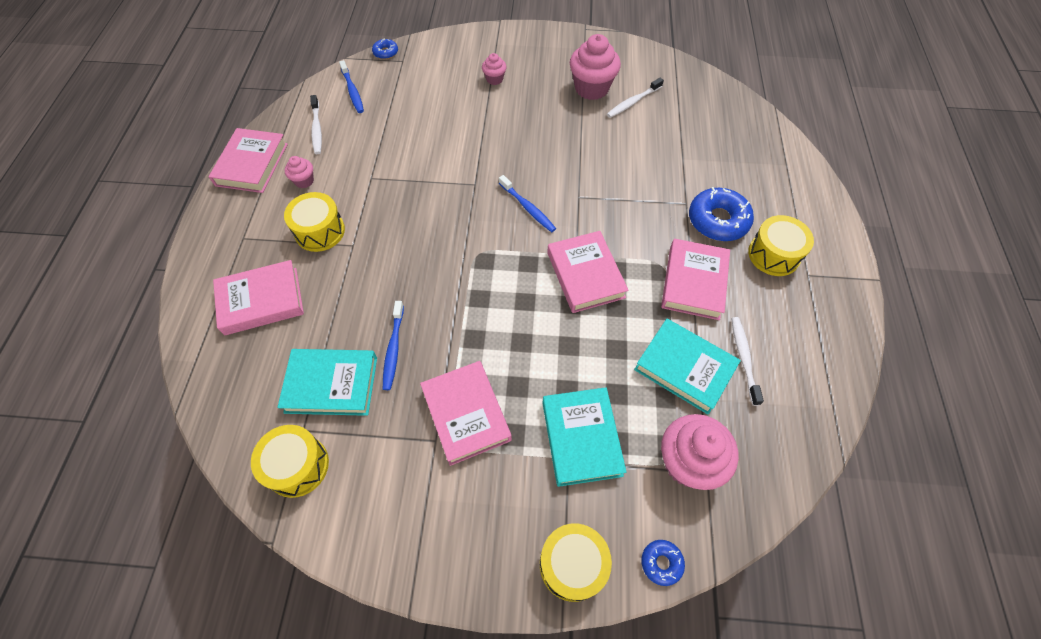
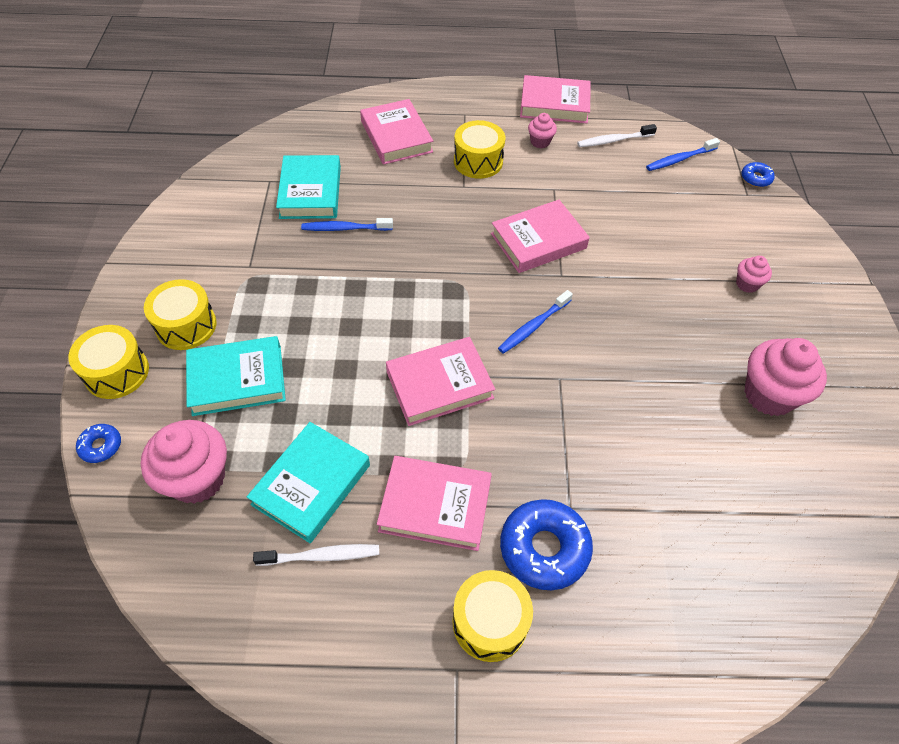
camera: 85 degrees right, 5 degrees down
(297, 466) = (238, 182): yellow drum -> yellow drum (186, 326)
(466, 414) = (273, 286): pink book -> pink book (538, 241)
(633, 102) = (757, 448): white toothbrush -> none

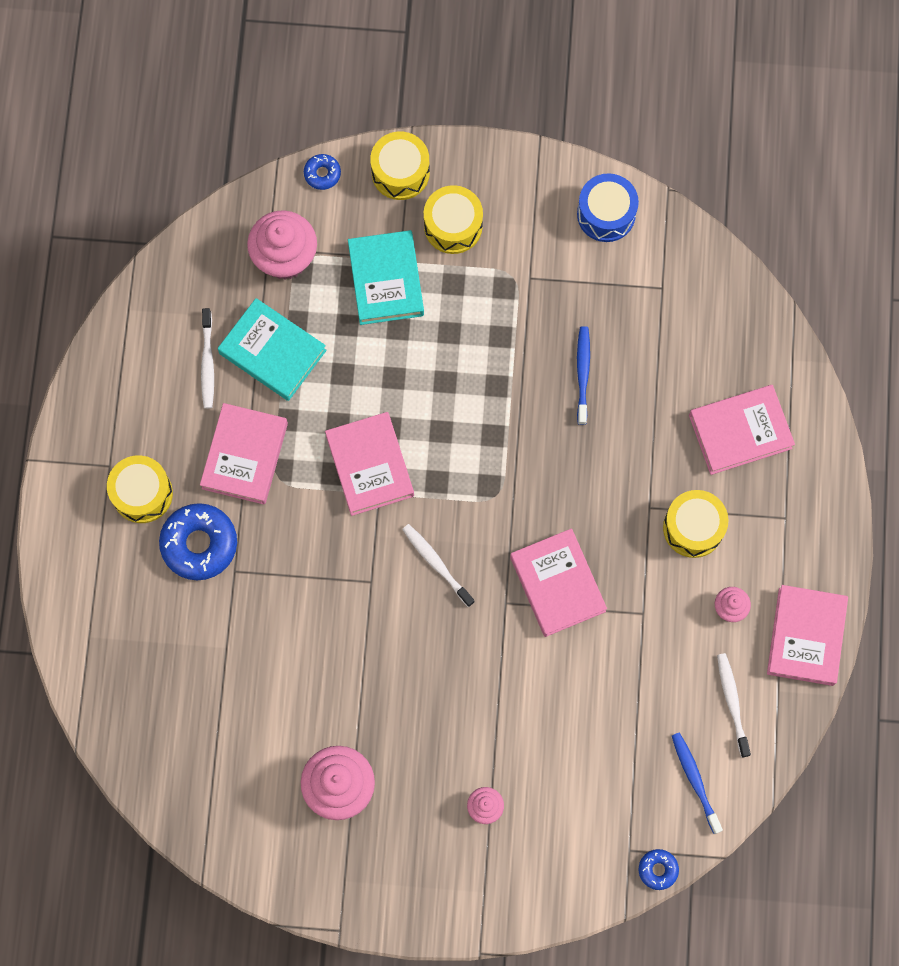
camera: 95 degrees right, 20 degrees up
(194, 216) = (606, 214): none -> blue drum
(310, 192) = (642, 334): turquoise book -> none
(533, 326) = (436, 563): blue toothbrush -> white toothbrush

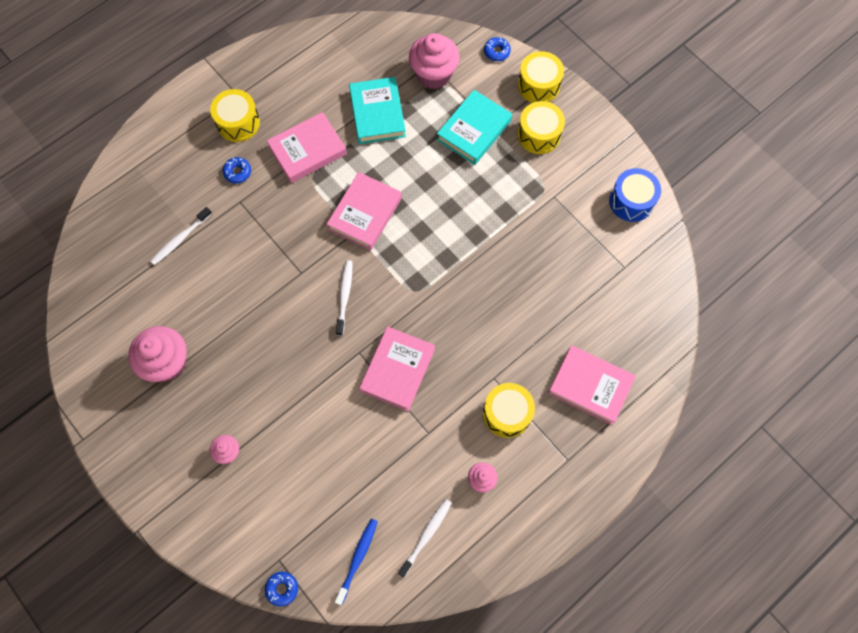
camera: 45 degrees right, 5 degrees down
(199, 544) = (237, 172): blue donut -> blue donut, size x0.50
(207, 363) = (339, 90): white toothbrush -> white toothbrush (180, 239)
(582, 373) = (531, 271): blue toothbrush -> none
(806, 636) = (510, 541): pink book -> none

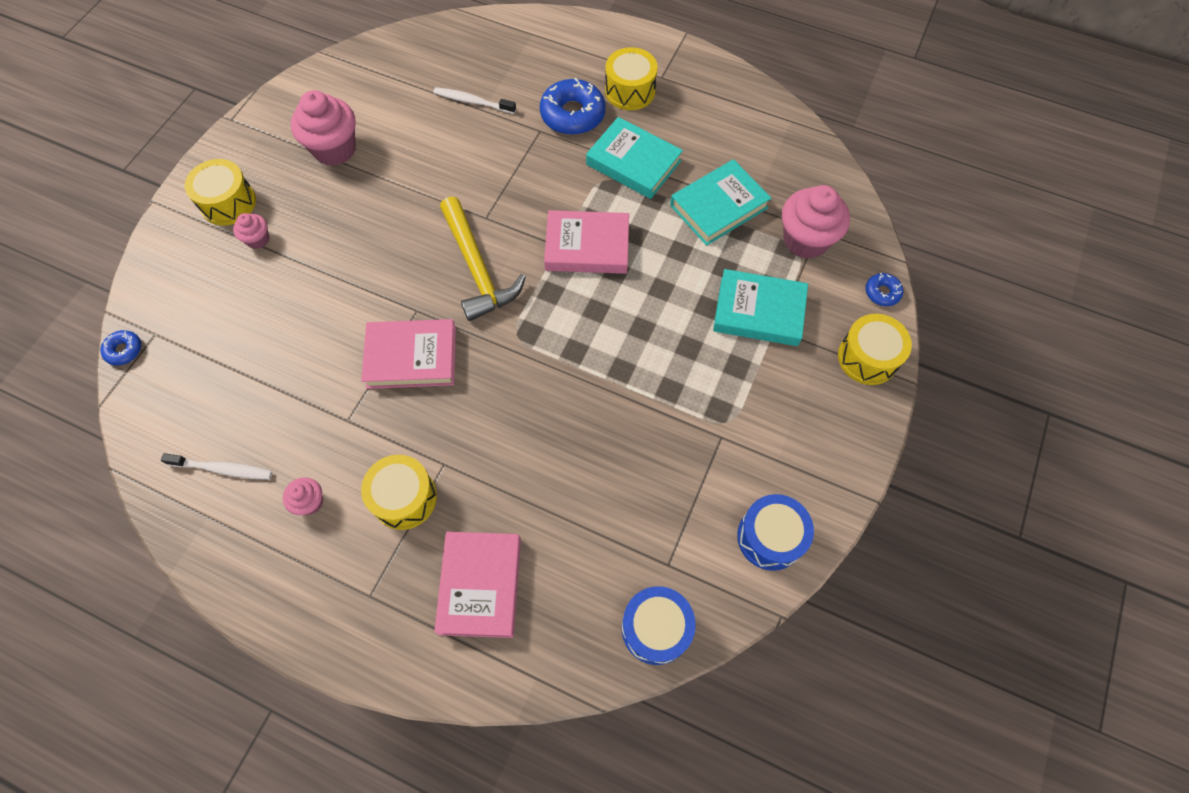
camera: 65 degrees right, 5 degrees down
(237, 172) = (572, 115): blue donut -> blue donut, size x1.99
(307, 150) = (633, 163): pink book -> turquoise book
(344, 296) = (477, 269): white toothbrush -> yellow hammer
(357, 559) = (176, 409): blue toothbrush -> none
(539, 134) = (798, 385): yellow drum -> yellow drum (228, 203)
(660, 292) = (656, 628): none -> blue drum

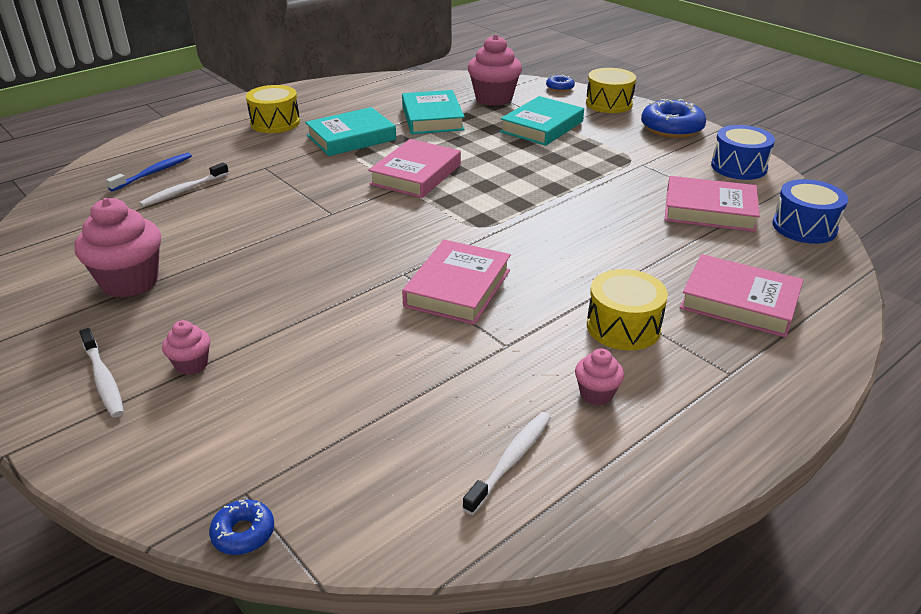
camera: 65 degrees left, 30 degrees down
(228, 203) = (103, 379): yellow drum -> white toothbrush
(477, 269) = (386, 230): yellow hammer -> none
(491, 65) = (154, 173): none -> blue toothbrush
(572, 115) = (267, 150): blue donut -> blue donut (671, 128)
(646, 526) = (709, 210): none -> pink book

